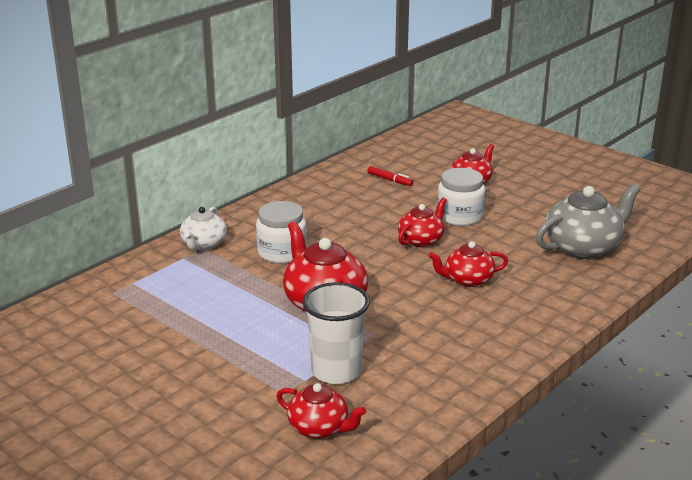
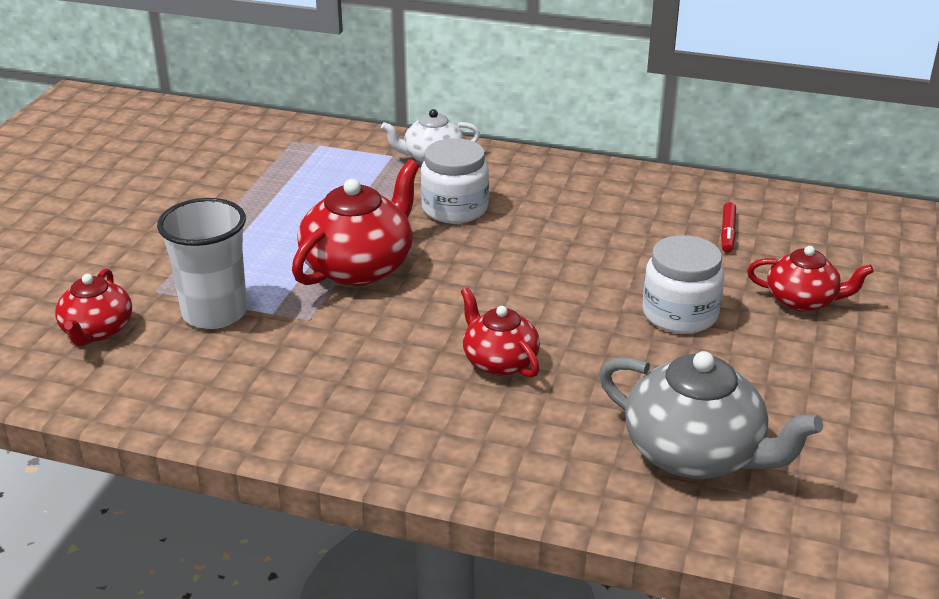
camera: 65 degrees right, 5 degrees up
(421, 240) = (577, 298): red teapot -> none

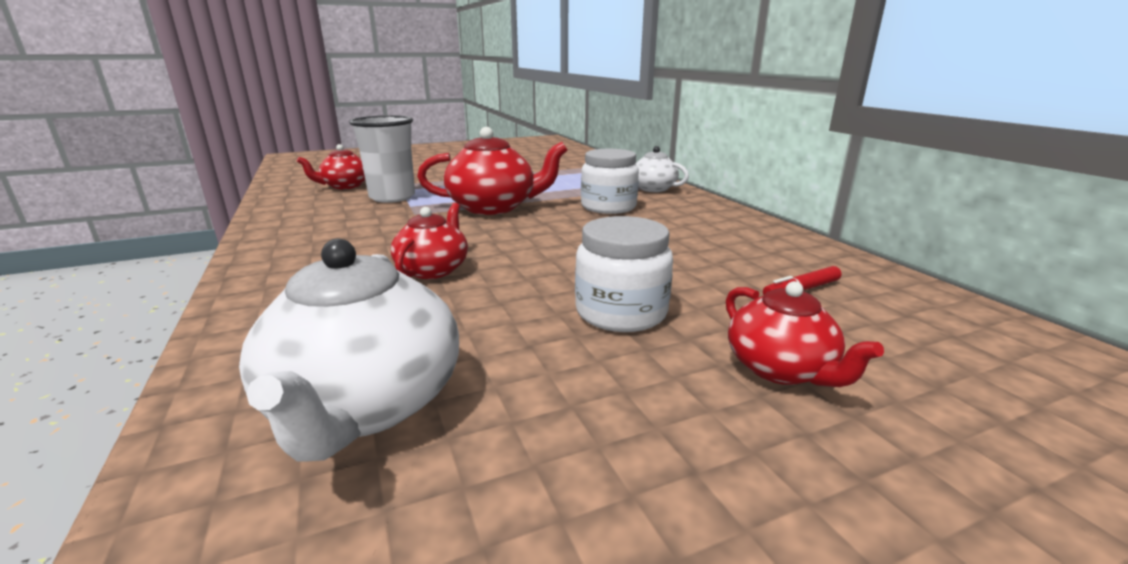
camera: 50 degrees right, 10 degrees down
(695, 454) = (365, 405): grey teapot -> white teapot

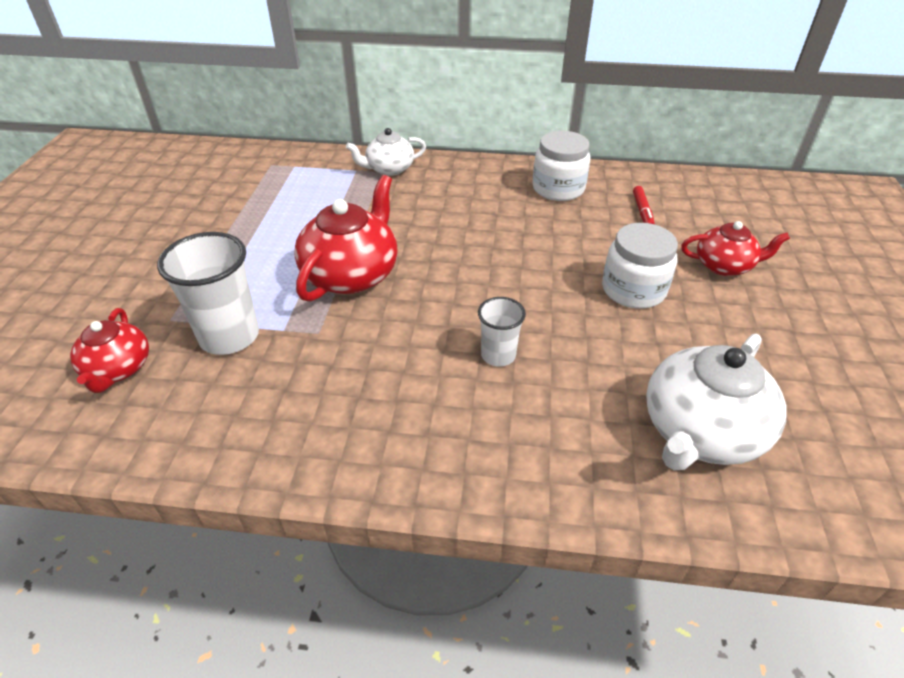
camera: 60 degrees left, 20 degrees up
(365, 405) = (700, 431): white teapot -> white teapot turned 105 degrees clockwise
(433, 270) = (498, 355): red teapot -> white cup
(608, 207) = (419, 212): white jar -> white jar (558, 188)

